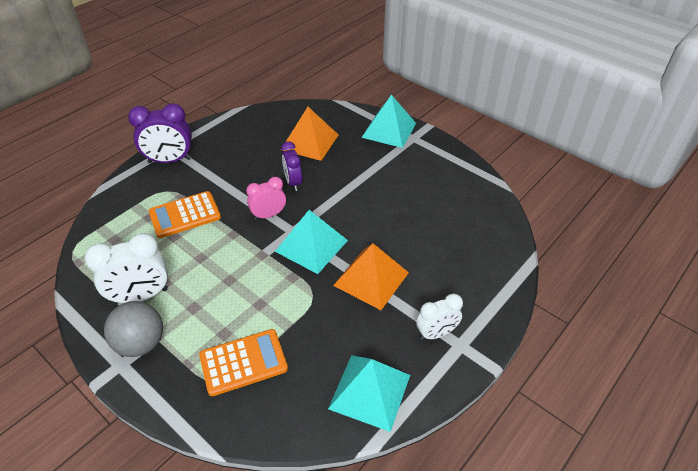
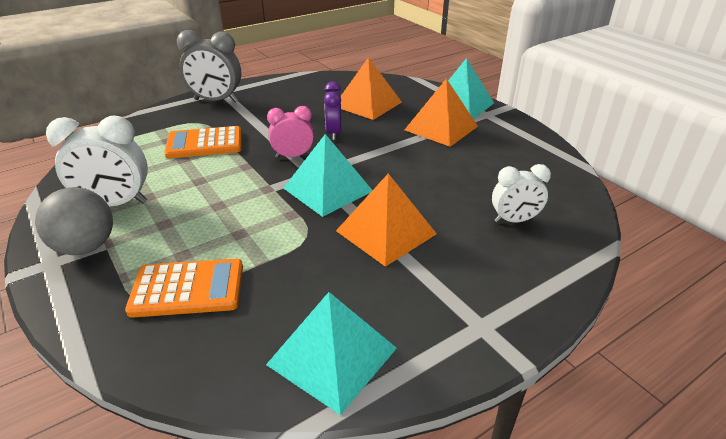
camera: 15 degrees right, 10 degrees down
(170, 160) = (216, 100): purple clock -> grey clock
(380, 160) = (441, 128): none -> orange pyramid
(436, 333) = (451, 306): white clock -> white clock (514, 220)

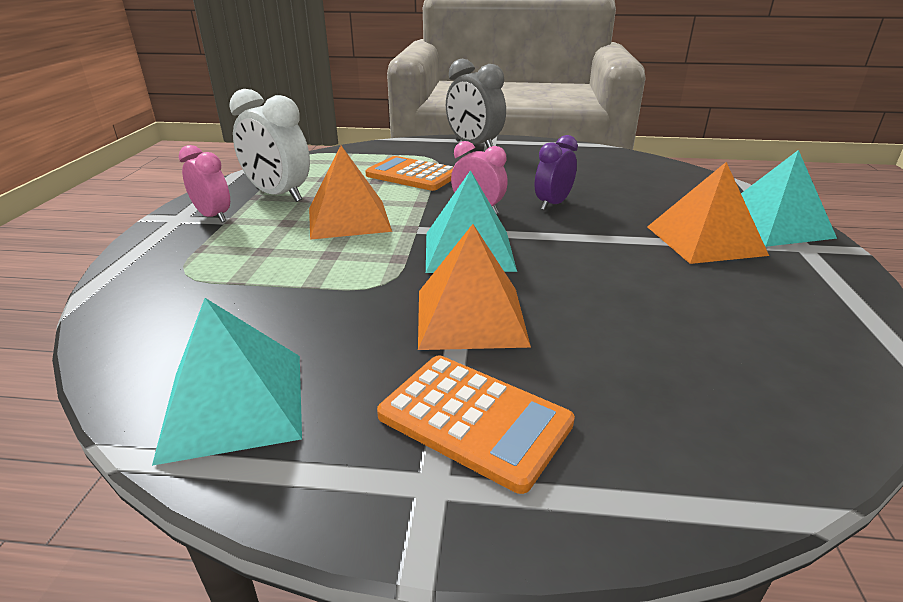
camera: 40 degrees right, 5 degrees down
(86, 247) = (213, 216): grey ball -> pink clock
(188, 289) = (225, 278): orange calculator -> orange calculator (474, 420)
(367, 104) = (635, 189): orange pyramid -> orange pyramid (348, 219)
(514, 220) = (671, 385): white clock -> none

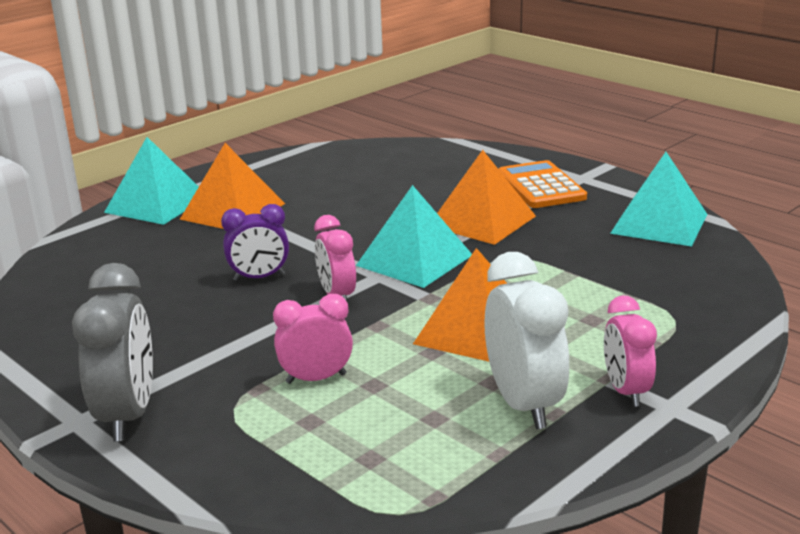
camera: 140 degrees left, 5 degrees down
(412, 175) = (316, 378): orange calculator -> pink clock

